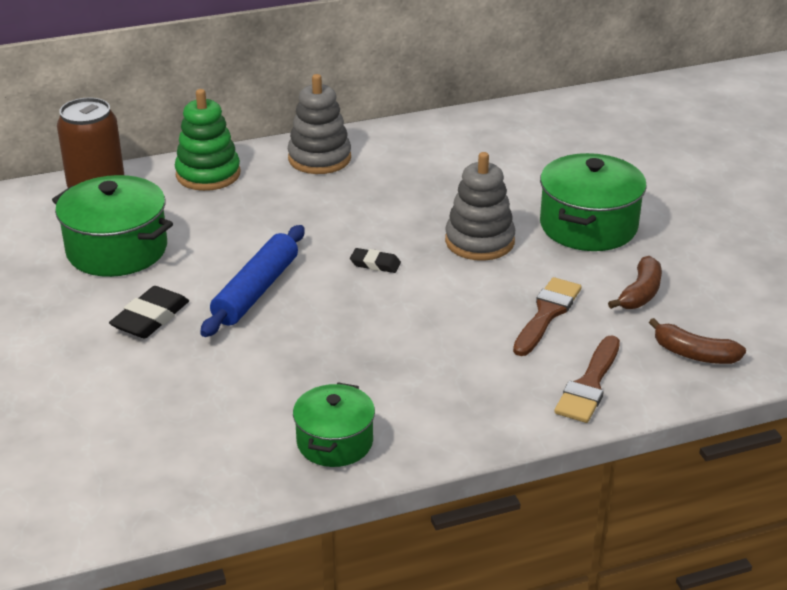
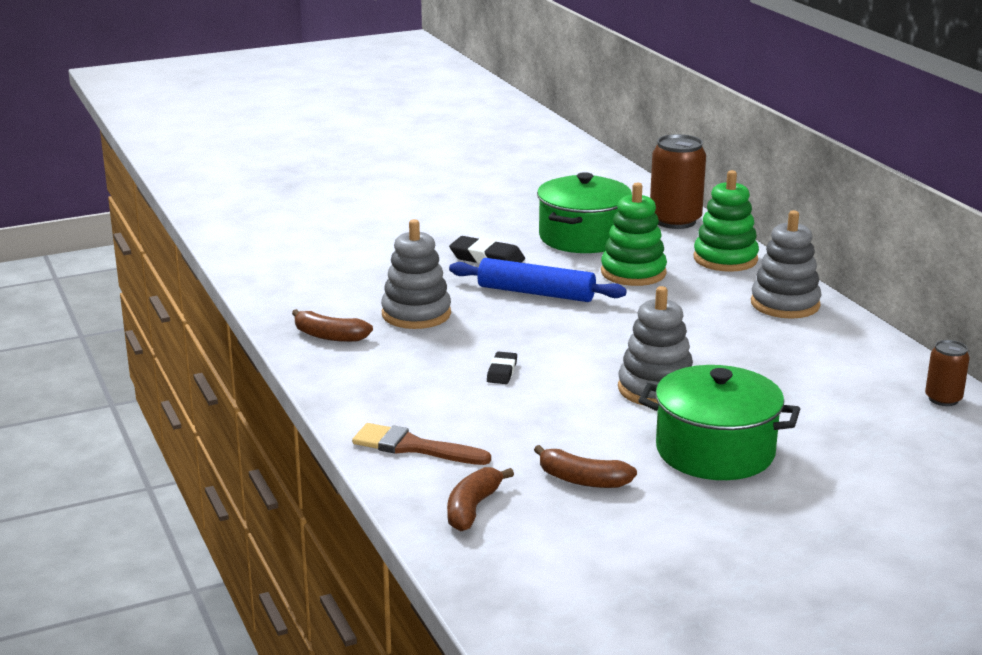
camera: 85 degrees right, 10 degrees down
(224, 228) = (633, 273): none -> green stacking toy
(290, 375) = (416, 314): none -> grey stacking toy
(334, 442) = (329, 336): green pot -> brown banana
(375, 264) = (595, 340): black eraser -> black eraser (502, 372)
(503, 120) = (943, 399): none -> brown can
(547, 314) = (530, 426): brown brush -> none

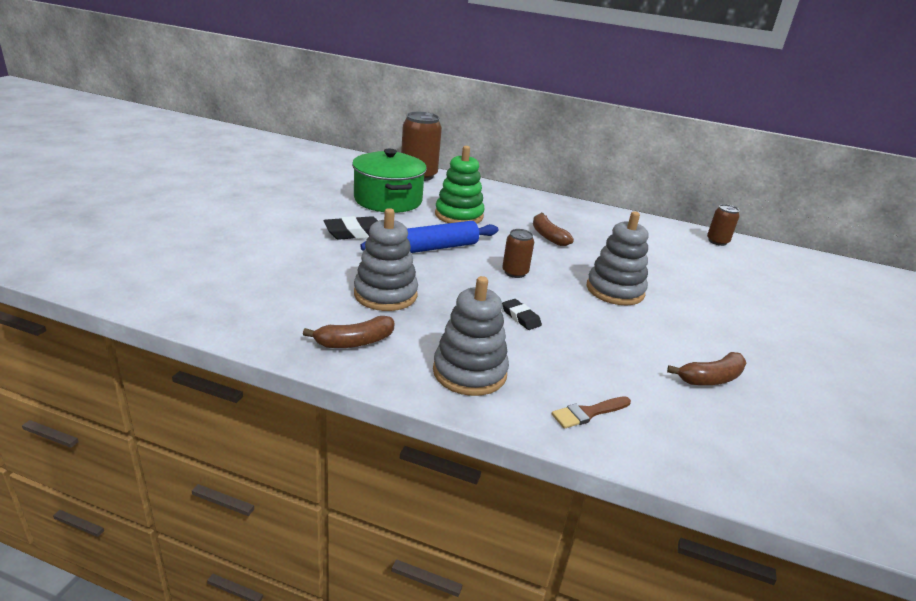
camera: 50 degrees left, 5 degrees up
(413, 447) = (588, 413): brown brush -> brown brush, size x0.67
(472, 508) = (713, 444): brown banana -> brown banana (548, 236)
(578, 339) = (515, 272): none -> brown can
(715, 451) = (715, 319): green pot -> none
(725, 259) = (487, 192): green stacking toy -> none
(785, 304) = (563, 211): grey stacking toy -> grey stacking toy (469, 372)

